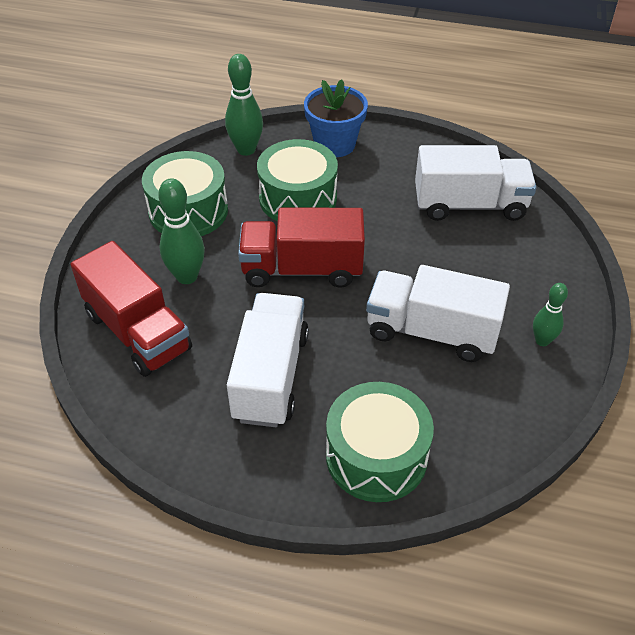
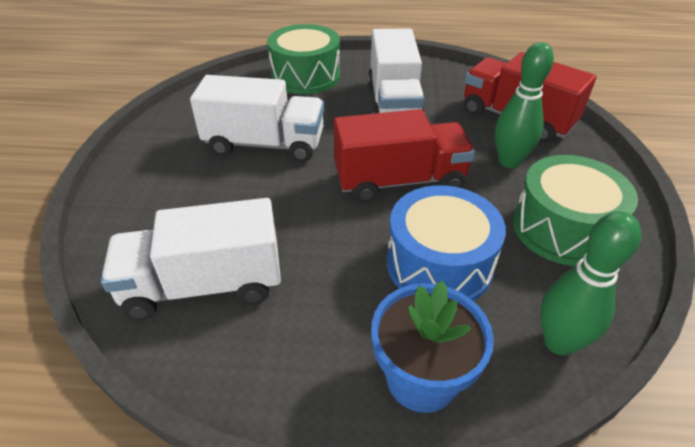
camera: 170 degrees right, 5 degrees down
(298, 198) = (439, 264): green drum -> blue drum
(542, 341) = (164, 148): green bowling pin -> none

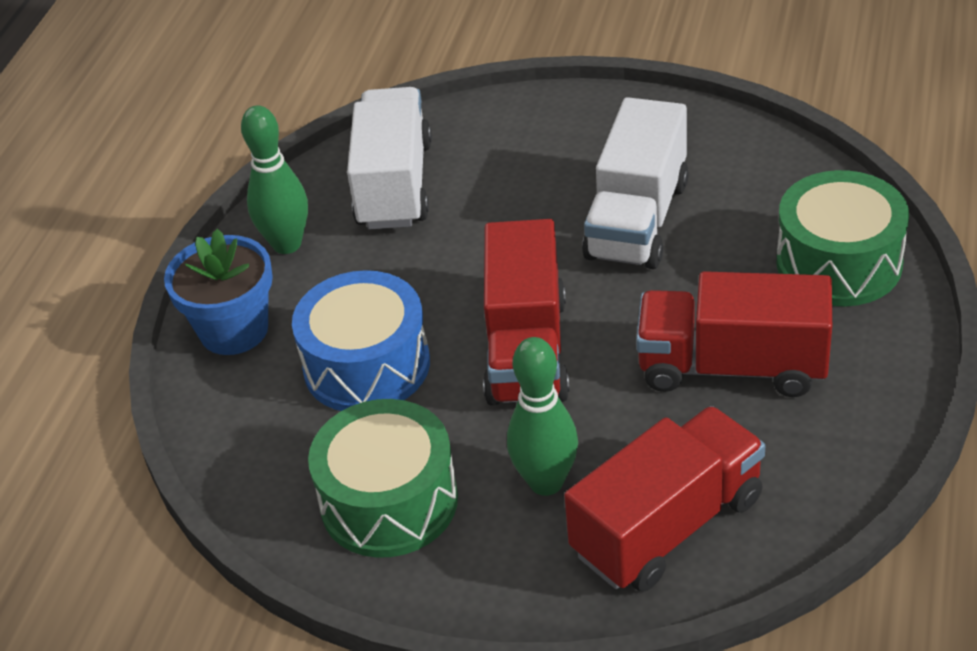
camera: 105 degrees right, 0 degrees up
(393, 104) = (732, 366): white truck -> red truck
(559, 342) = (231, 442): green bowling pin -> green bowling pin (287, 244)

